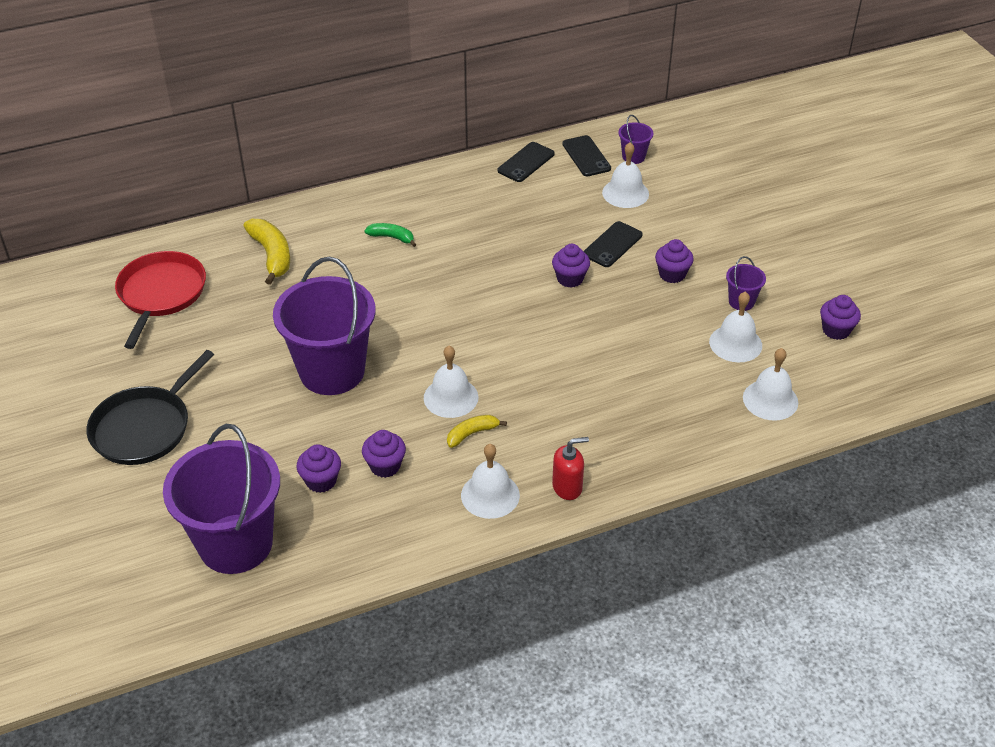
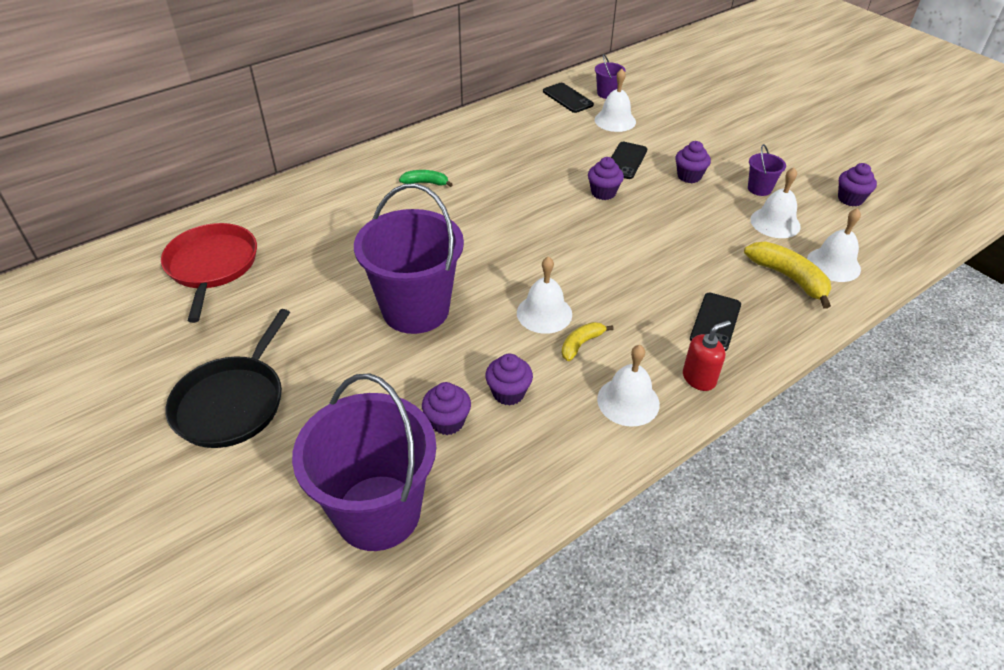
camera: 15 degrees left, 0 degrees up
(272, 255) = (315, 214): yellow banana -> yellow banana (788, 278)
(526, 162) = (518, 109): black phone -> black phone (715, 322)

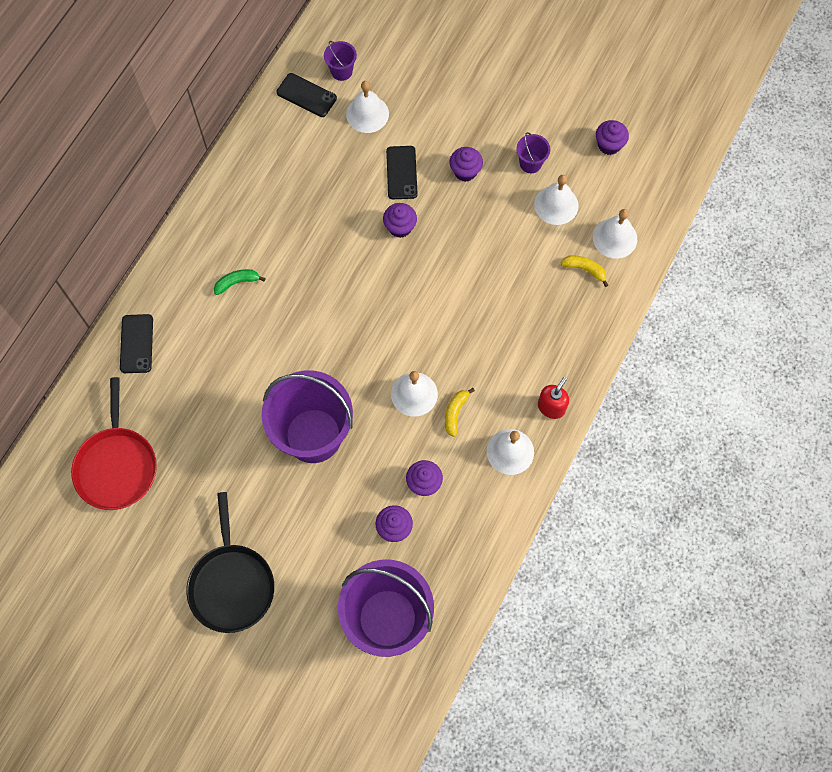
camera: 25 degrees left, 25 degrees up
(212, 266) = (117, 466): red pan -> red pan turned 150 degrees counterclockwise
(715, 322) = (544, 344): black phone -> black phone (136, 344)
(788, 278) = (585, 270): yellow banana -> yellow banana, size x0.59

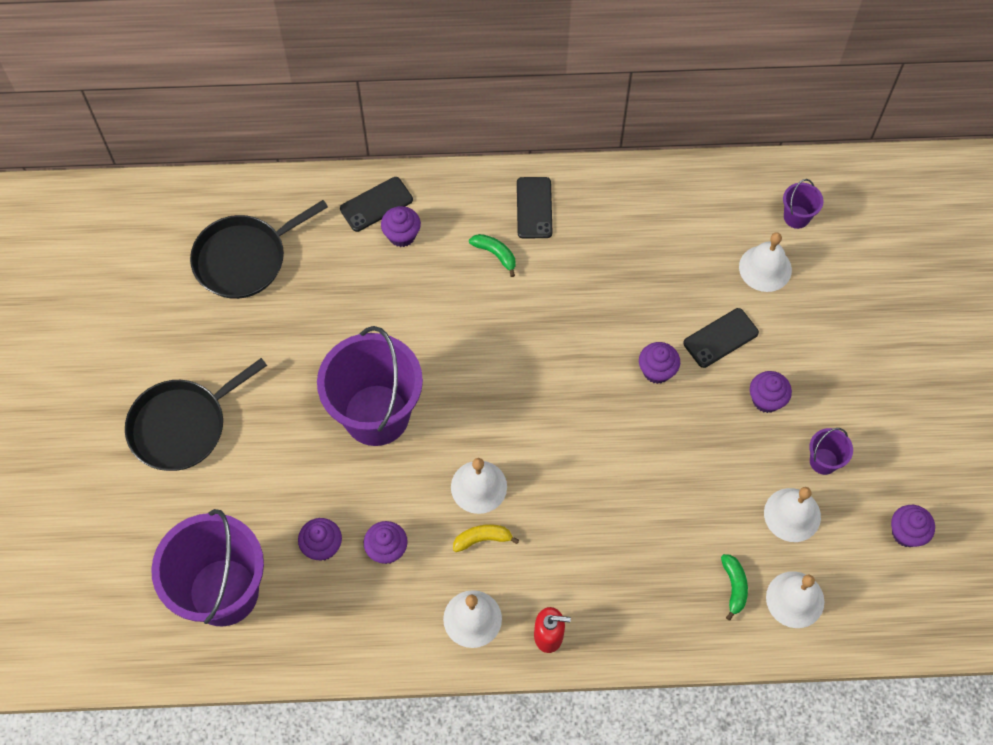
camera: 60 degrees right, 5 degrees down
(117, 466) = (244, 259): red pan -> black pan
(176, 339) = (402, 235): none -> purple cupcake
(306, 95) = (744, 200): black phone -> black phone (534, 208)
(585, 270) = (734, 586): yellow banana -> green banana

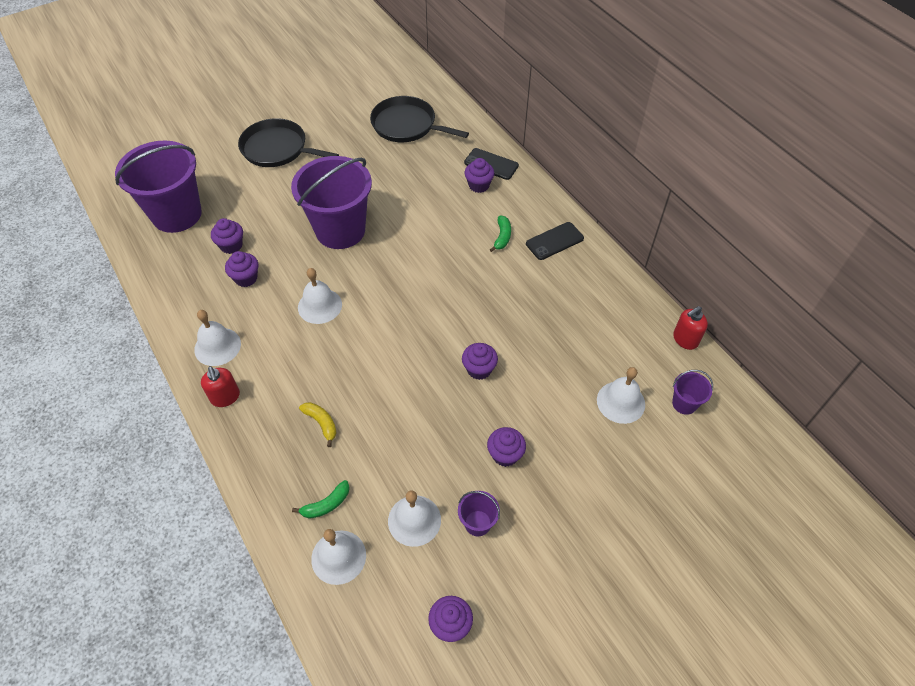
camera: 60 degrees right, 10 degrees down
(482, 539) = (281, 325): yellow banana -> yellow banana (321, 423)
(720, 338) = (536, 398): black phone -> none
(728, 170) = (685, 339): none -> red soap dispenser

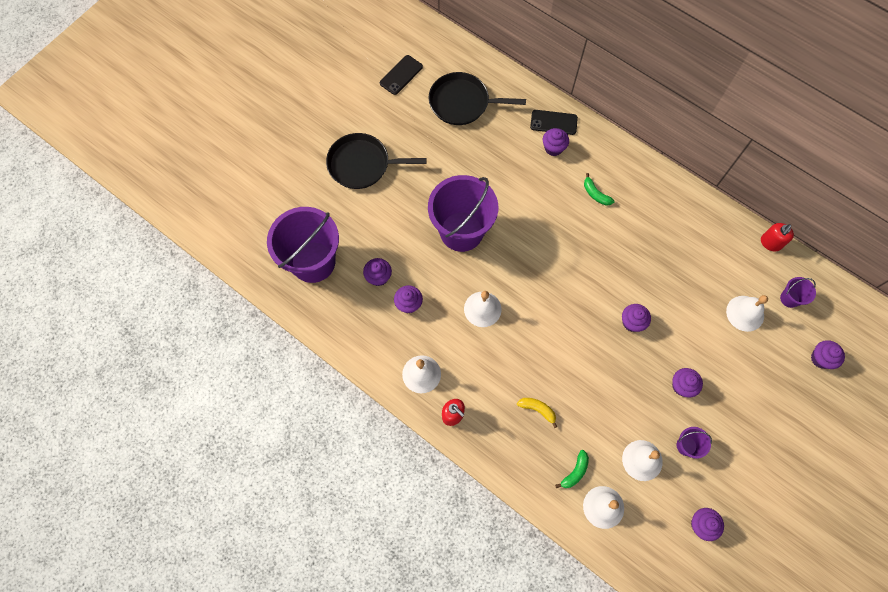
camera: 20 degrees left, 15 degrees up
(502, 237) = (595, 194): green banana -> green banana turned 150 degrees clockwise
(554, 241) = (638, 184): black phone -> black phone (401, 75)
(697, 482) = (820, 358): none -> purple cupcake

